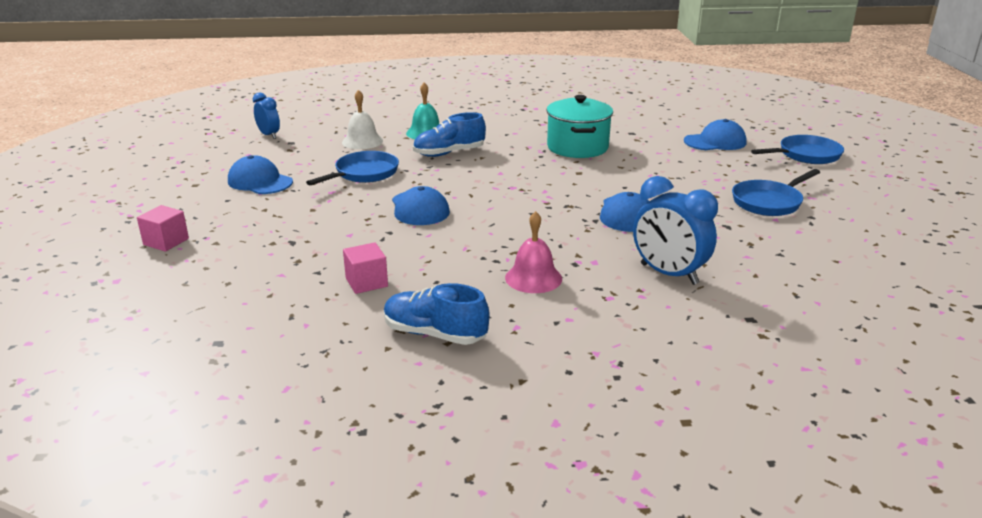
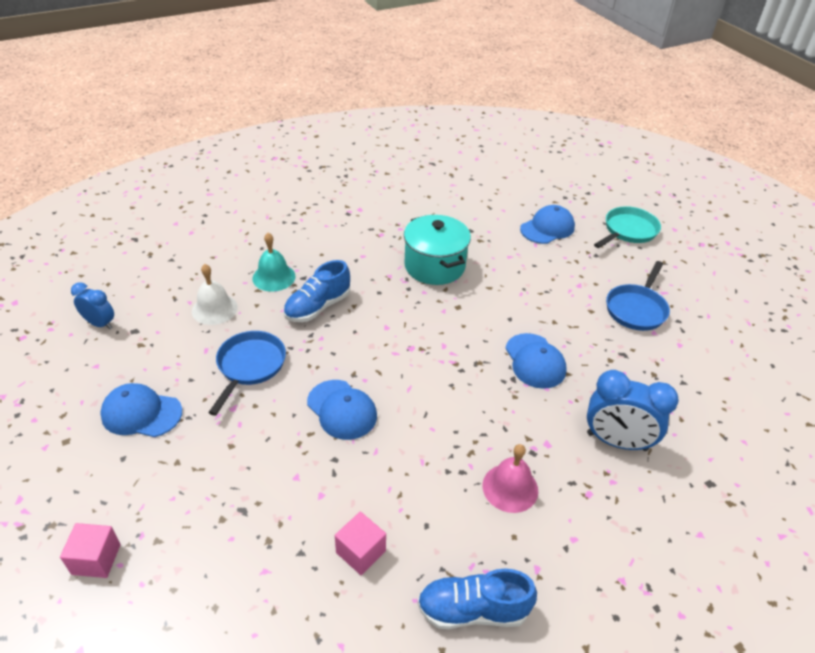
camera: 25 degrees left, 15 degrees up
(806, 155) = (628, 231): blue pan -> turquoise pan

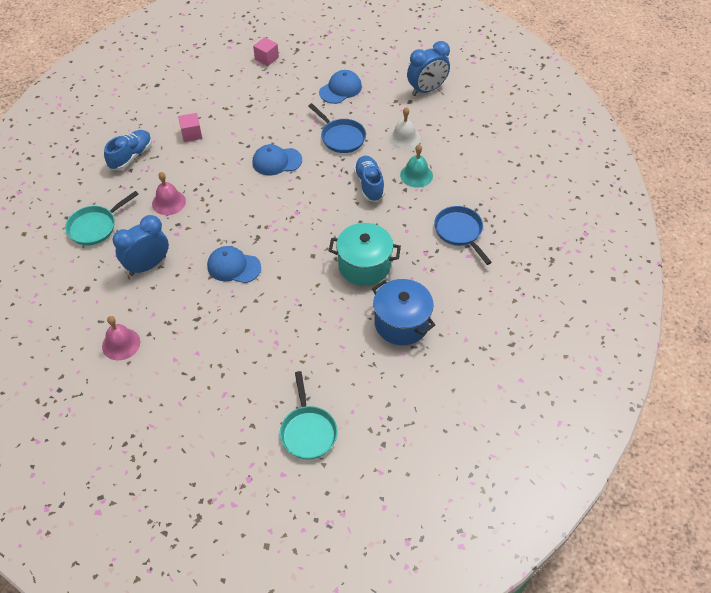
camera: 125 degrees right, 10 degrees up
(100, 324) = (426, 90): blue clock -> blue clock, size x1.68
(474, 221) = (401, 323): none -> blue pot
(547, 228) = (356, 370): blue cap -> none
(630, 550) = (95, 227): none -> turquoise pan
(636, 309) = (225, 360): blue pan -> blue pan (460, 232)
(720, 398) = (121, 344): none -> pink bell

